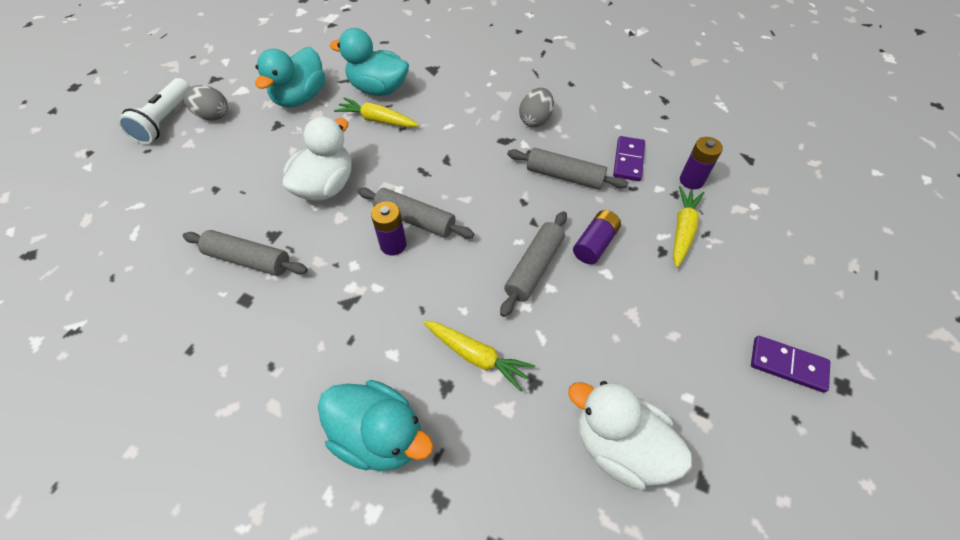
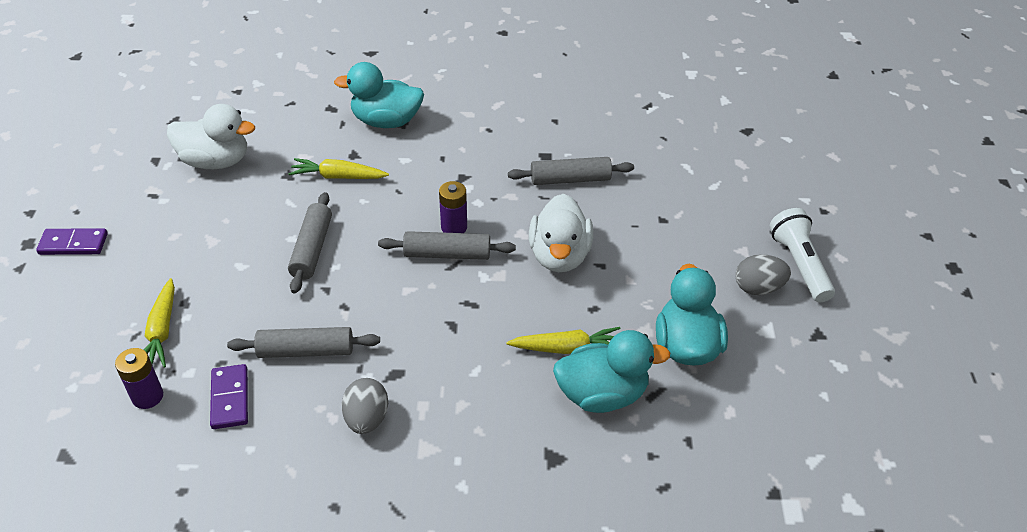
camera: 155 degrees right, 10 degrees down
(595, 244) = (256, 288): purple battery -> none

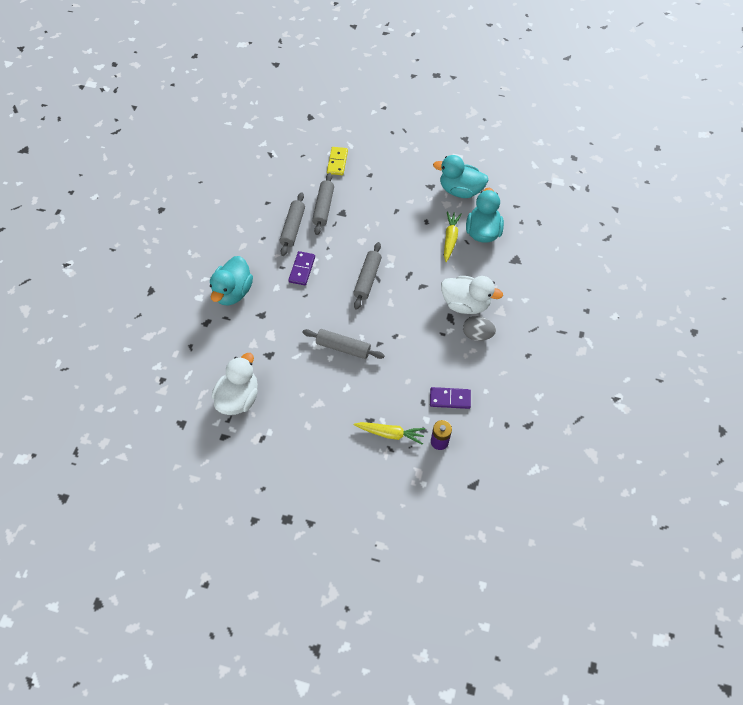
camera: 75 degrees left, 15 degrees up
(73, 244) = (297, 488): purple domino -> purple domino (302, 269)
(306, 351) = (424, 358): grey rolling pin -> grey rolling pin (293, 228)
(338, 176) = (280, 326): yellow carrot -> none
(454, 227) = (346, 272): purple battery -> none
(559, 256) = (384, 227): white duck -> white duck (465, 304)
(670, 177) = (337, 162): none -> yellow domino
(758, 288) = (430, 151): grey egg -> none
(799, 264) = (418, 130): white flashlight -> none

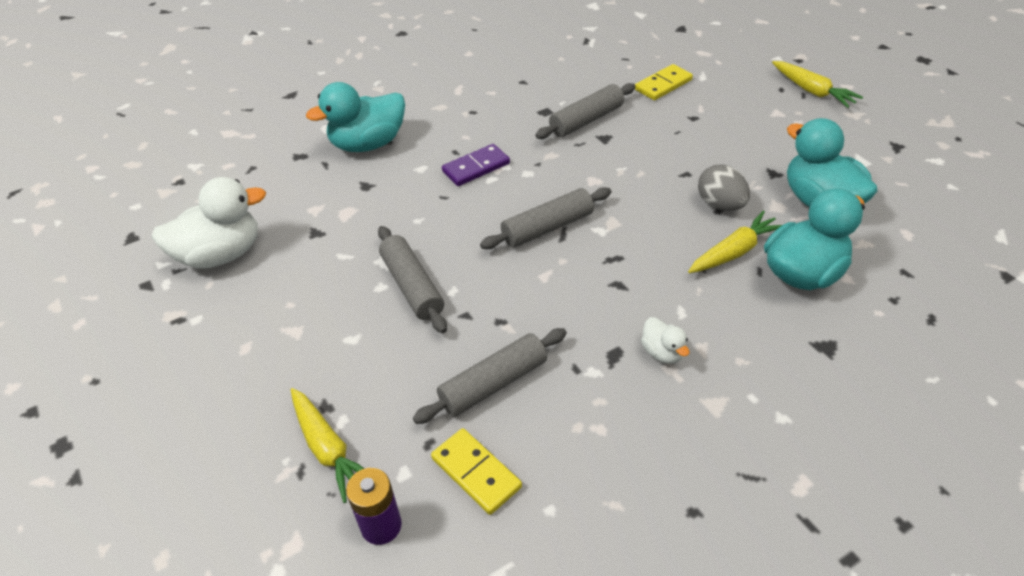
camera: 45 degrees right, 15 degrees down
(293, 228) = (521, 120): grey rolling pin -> grey rolling pin (493, 383)
(406, 125) = (812, 91): none -> yellow carrot
(450, 398) = (476, 472): purple domino -> yellow domino
(465, 304) = (662, 352): white duck -> white duck, size x0.48
(477, 334) = (633, 410): grey egg -> grey egg (720, 205)

